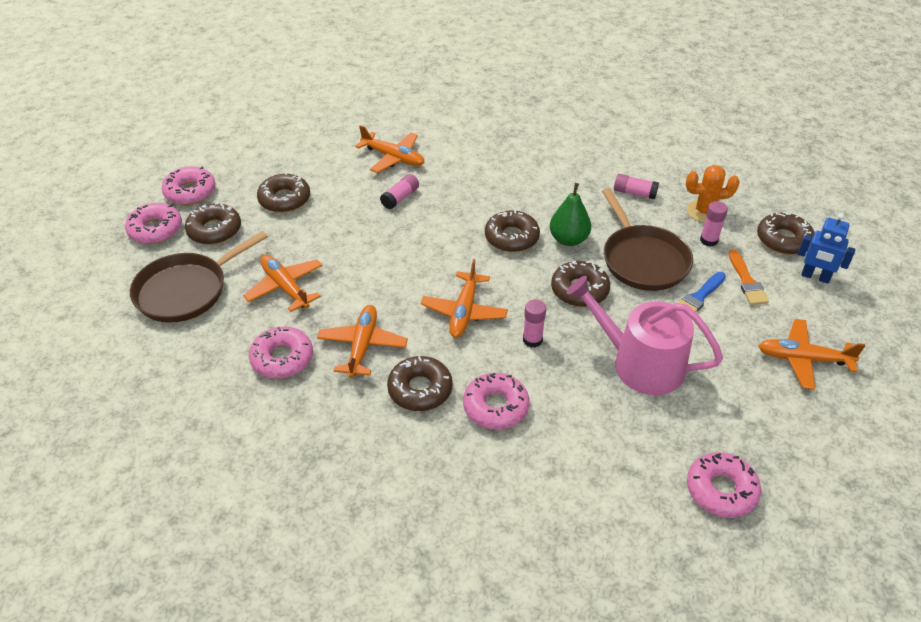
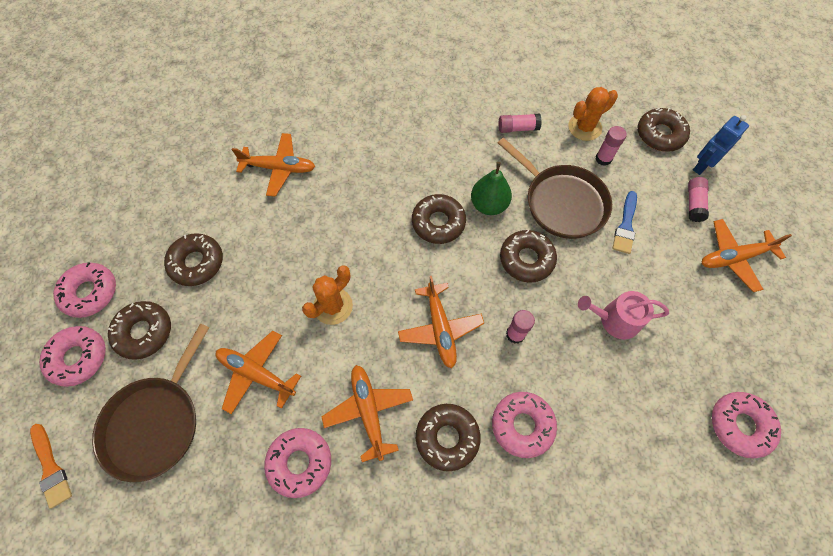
camera: 25 degrees left, 20 degrees up
(378, 264) = (333, 306): none -> orange cactus
(400, 198) = (311, 216): pink glue stick -> pink glue stick (694, 204)
(640, 363) = (615, 320): pink watering can -> pink watering can, size x0.61
(746, 281) = (654, 192): orange brush -> orange brush (51, 468)
(815, 277) = (702, 165): blue robot -> blue robot turned 135 degrees clockwise

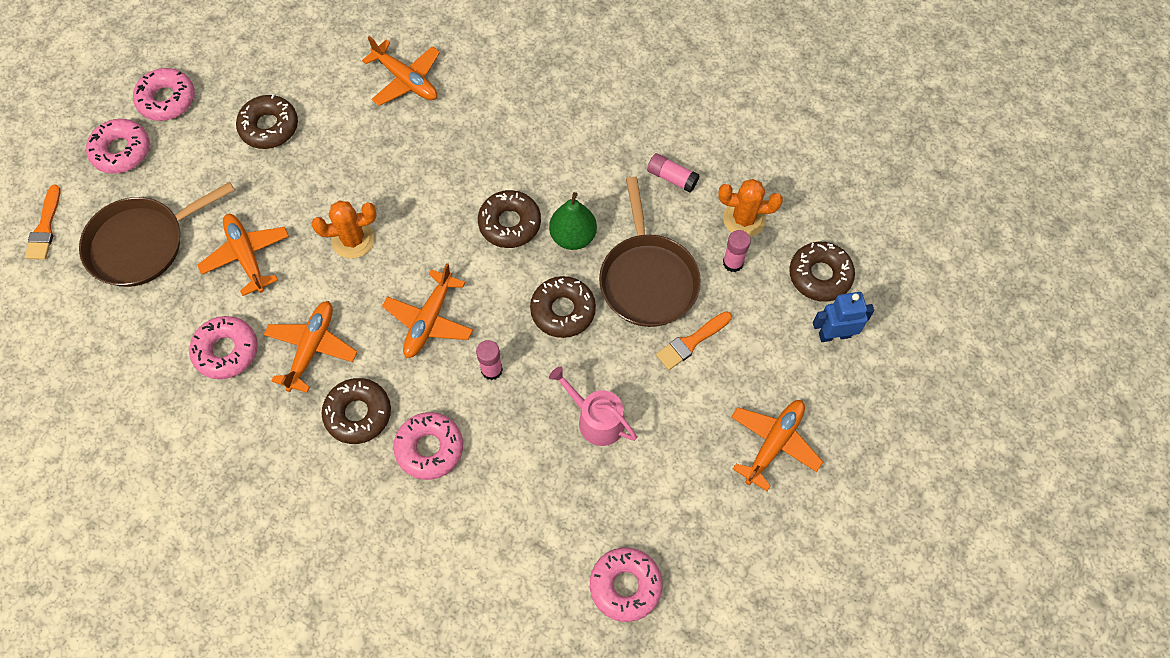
camera: 35 degrees right, 0 degrees up
(144, 332) = (185, 162): brown donut -> none
(625, 226) = (691, 342): blue brush -> orange brush
(694, 204) = (785, 366): pink glue stick -> none
(734, 258) = (773, 443): orange plane -> orange plane turned 105 degrees clockwise

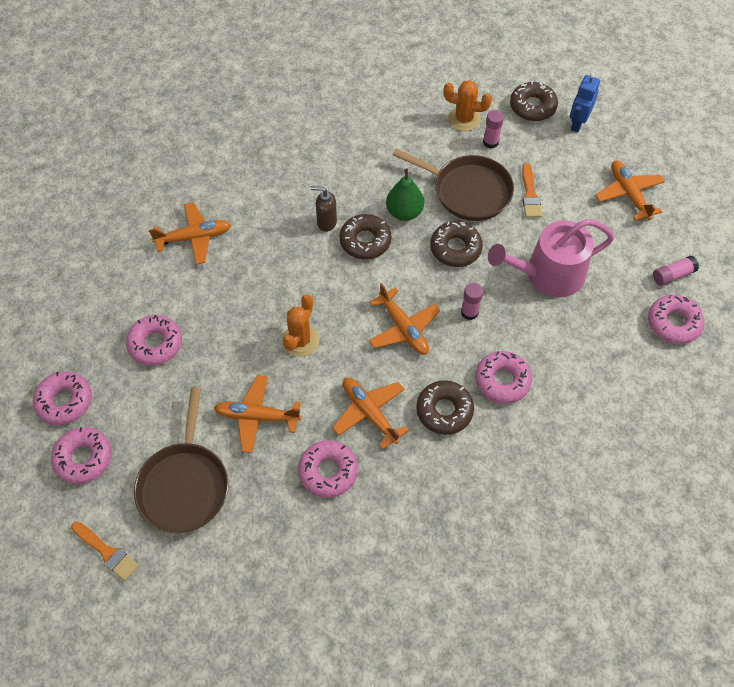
camera: 55 degrees left, 5 degrees down
(269, 127) = (155, 344): brown donut -> pink donut
(507, 176) = (326, 222): none -> brown soap dispenser
(596, 419) = (548, 274): pink watering can -> pink watering can, size x1.63
(672, 178) = (404, 137): pink glue stick -> pink glue stick (672, 275)
(744, 219) = (464, 119): orange cactus -> orange cactus turned 60 degrees clockwise

